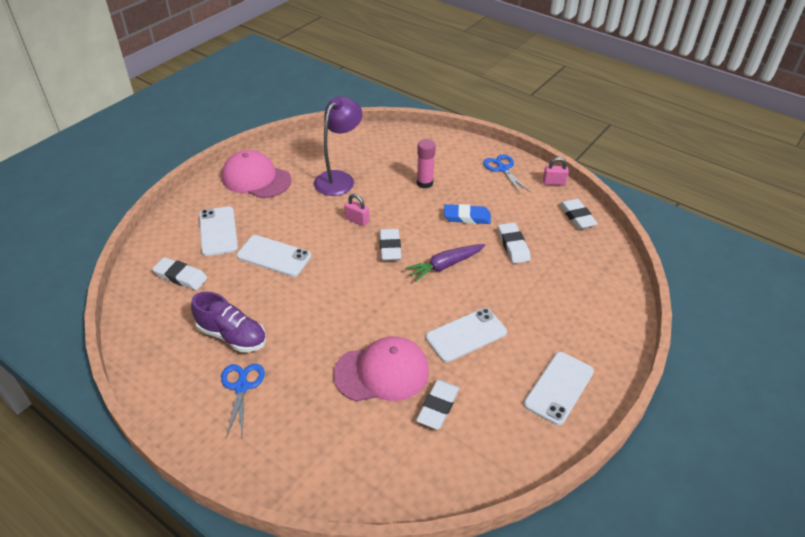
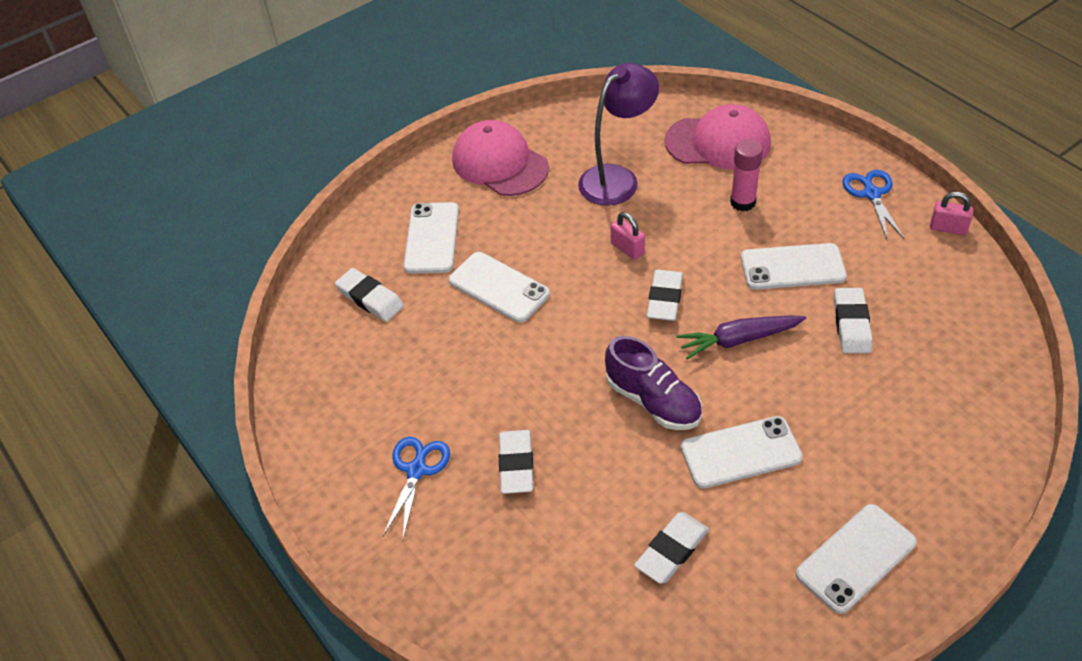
camera: 20 degrees right, 5 degrees up
(232, 336) = (419, 396): purple shoe -> purple shoe (653, 401)
(382, 372) = (606, 486): pink cap -> pink cap (718, 142)
(467, 217) = (792, 267): blue eraser -> white phone
(577, 216) = (968, 291): white eraser -> white eraser (516, 465)

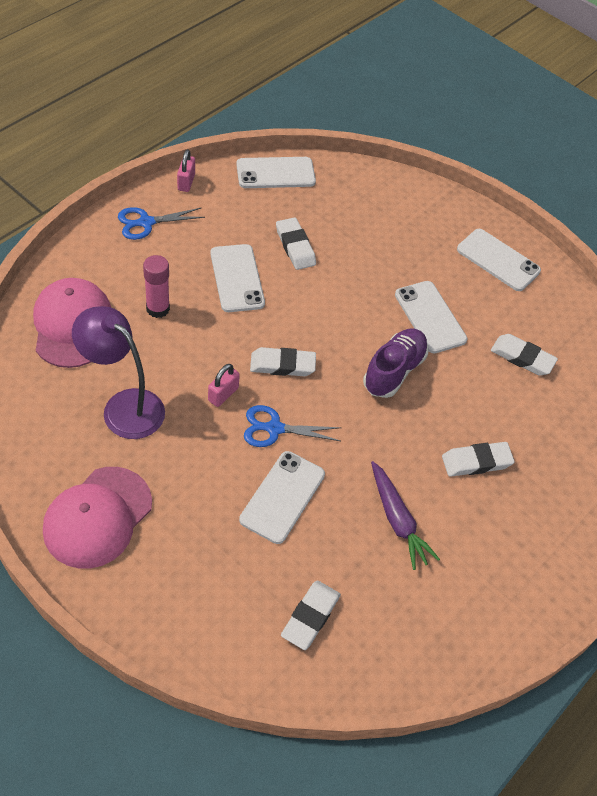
camera: 110 degrees left, 5 degrees up
(416, 470) = (500, 537): blue scissors -> blue scissors (274, 428)
(432, 238) = (218, 570): white phone -> white phone (275, 173)
(739, 340) = (321, 315): purple carrot -> purple carrot (397, 520)
(851, 324) = (295, 246): white eraser -> white eraser turned 75 degrees clockwise

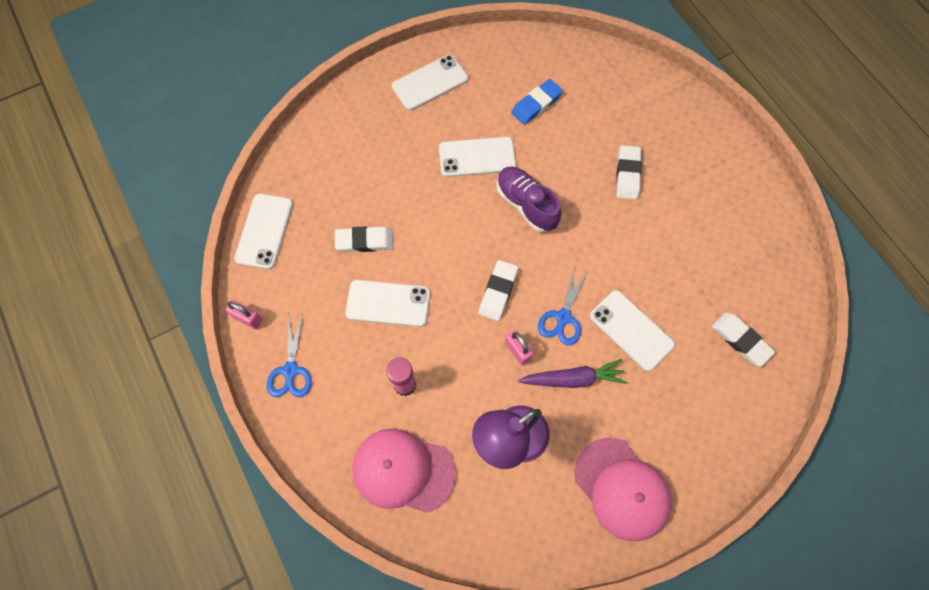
camera: 65 degrees left, 15 degrees up
(397, 520) = (668, 250): purple carrot -> purple carrot (572, 378)
(522, 358) = (536, 104): white eraser -> blue eraser

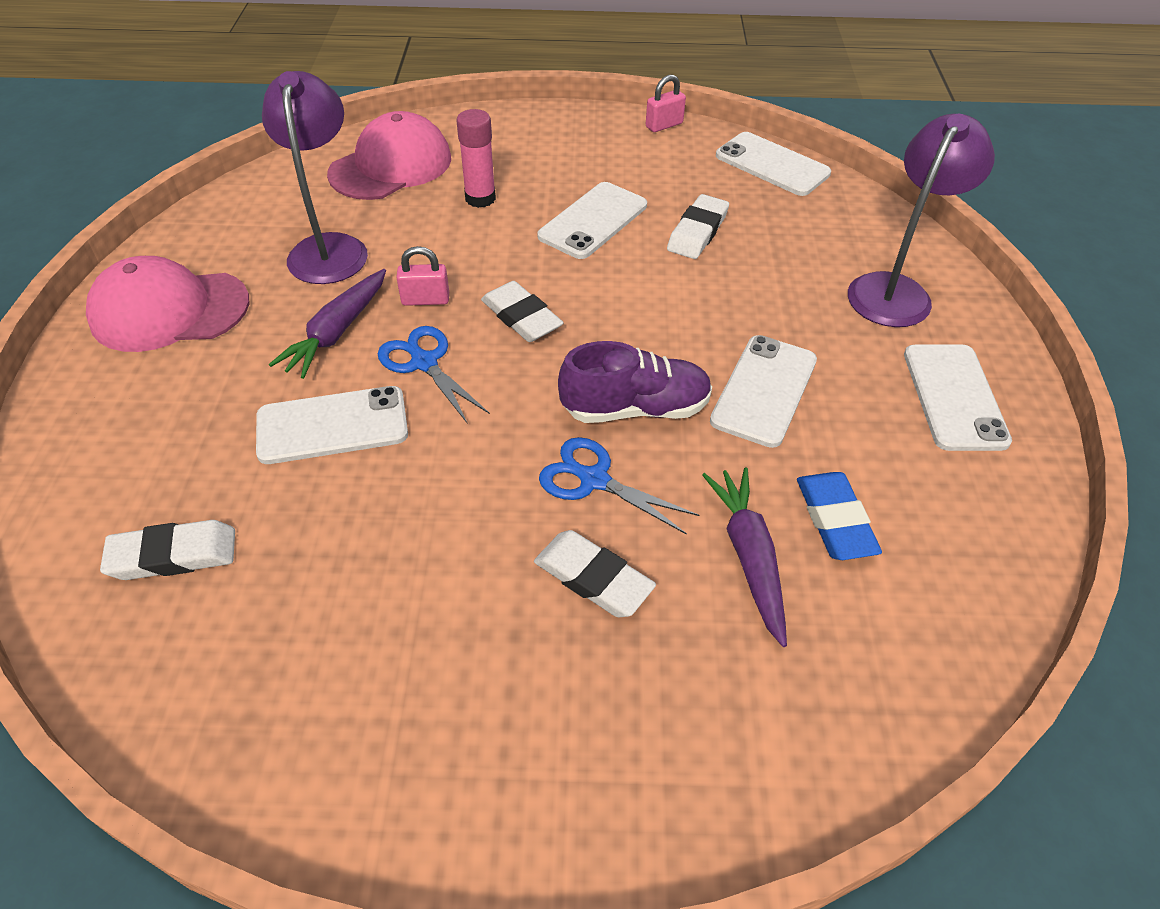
camera: 120 degrees right, 20 degrees down
(291, 371) = (575, 133): blue scissors -> blue scissors (593, 479)
(360, 128) = (895, 290): none -> purple lamp
(577, 126) = (749, 557): none -> purple carrot

